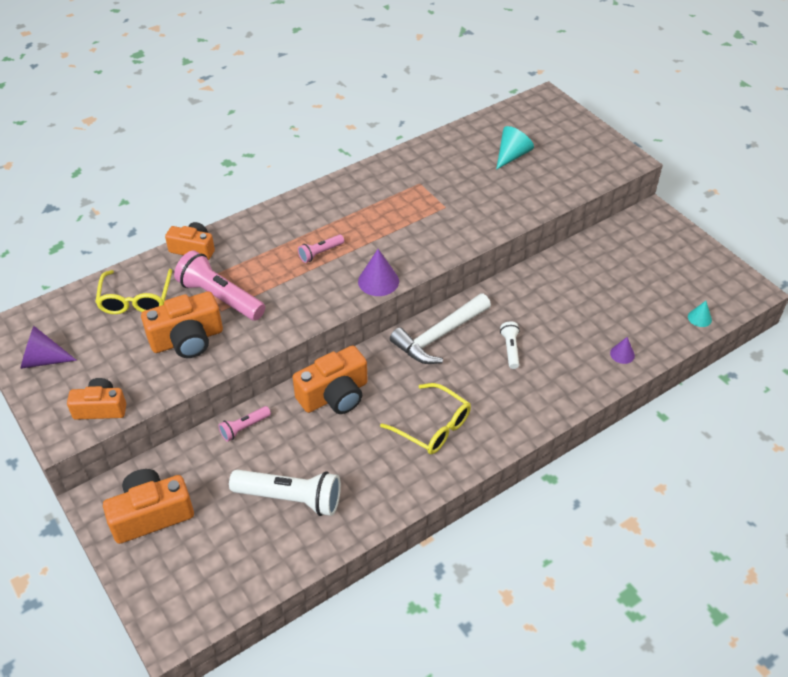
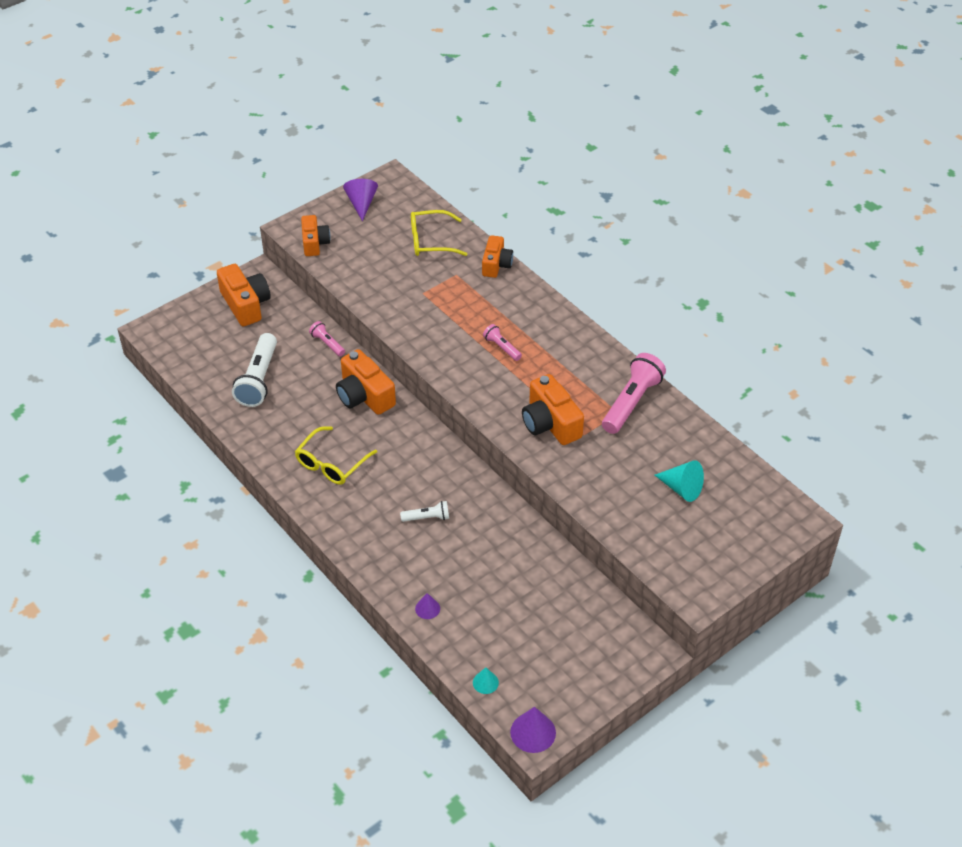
camera: 85 degrees right, 0 degrees up
(187, 339) = (388, 278): orange camera -> orange camera (550, 423)
(220, 297) = (437, 290): pink flashlight -> pink flashlight (631, 402)
(378, 281) = (469, 391): purple cone -> purple cone (533, 732)
(439, 336) = (440, 463): white hammer -> none

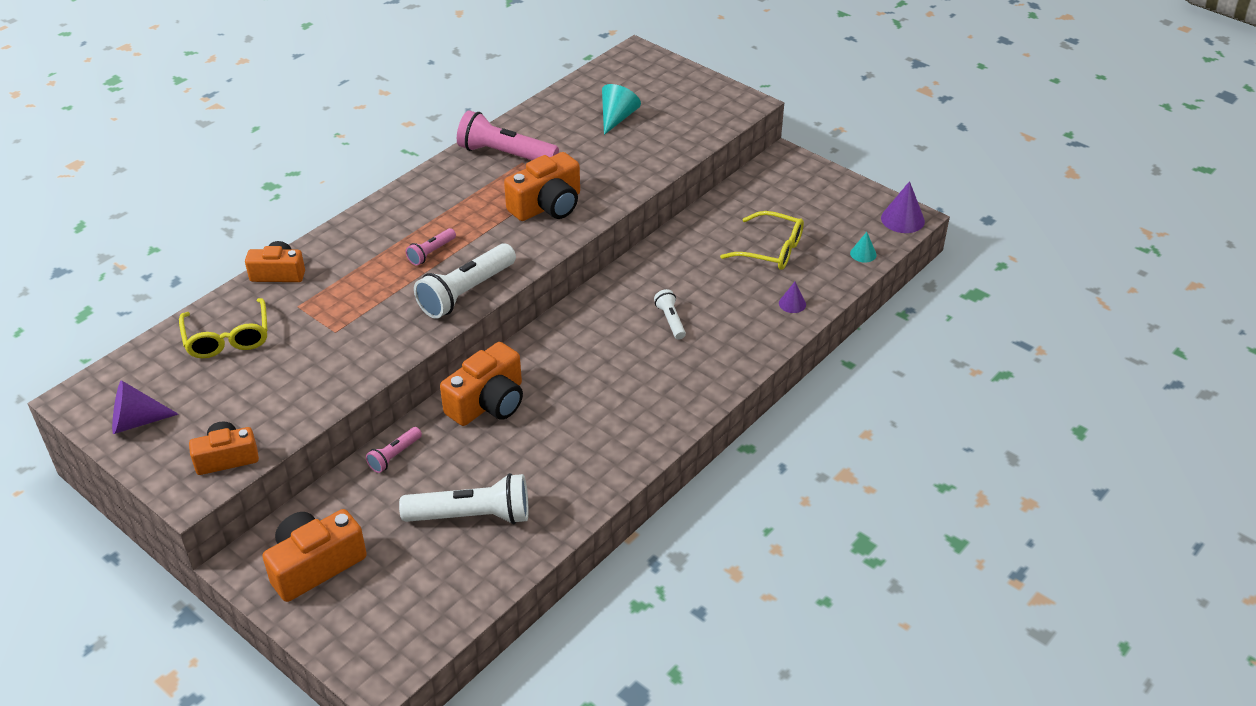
camera: 100 degrees left, 5 degrees down
(331, 463) = (609, 413): yellow glasses -> yellow glasses (771, 250)
(447, 364) = (466, 292): none -> white flashlight

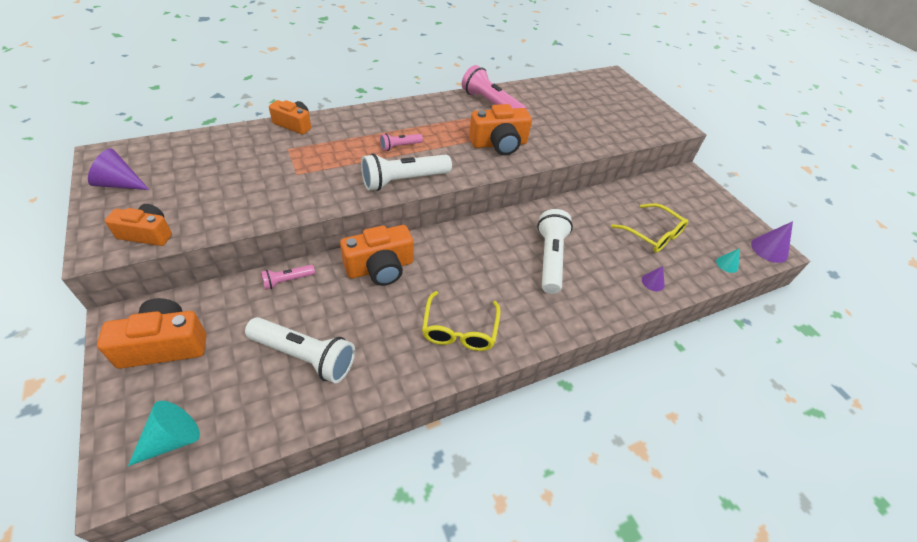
camera: 20 degrees right, 5 degrees up
(227, 338) = (227, 152): yellow glasses -> yellow glasses (459, 330)
(617, 118) = (580, 107): turquoise cone -> turquoise cone (172, 439)
(670, 320) = (550, 258): white flashlight -> white flashlight, size x1.95

